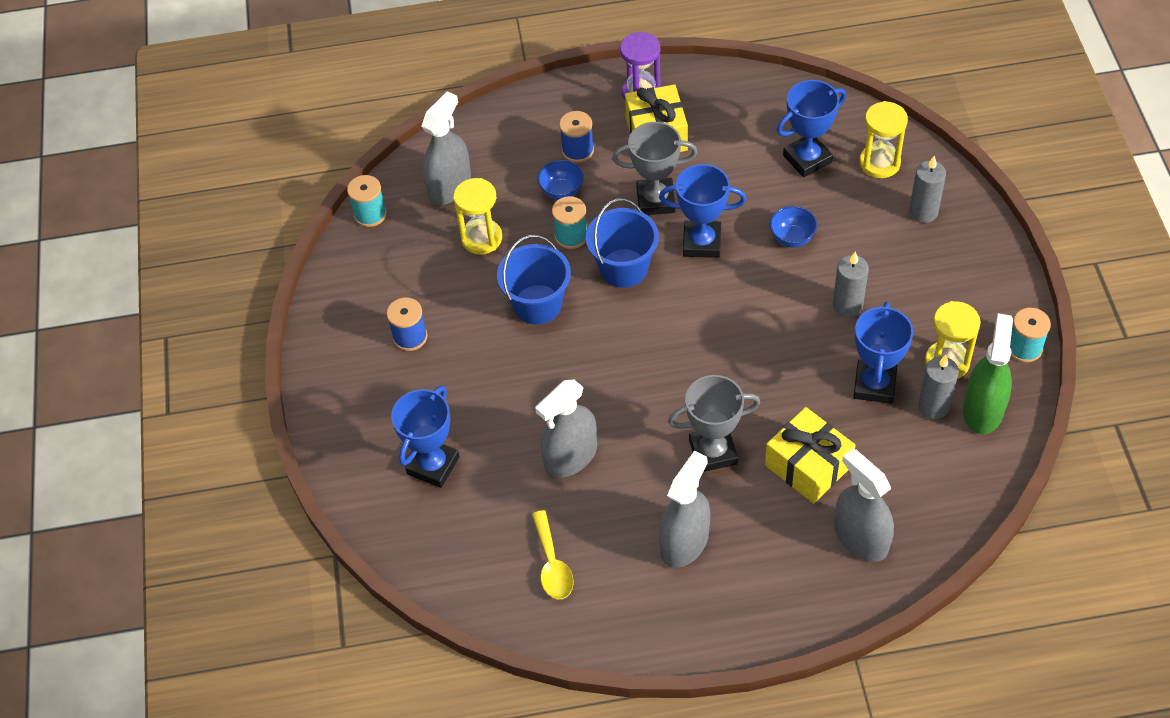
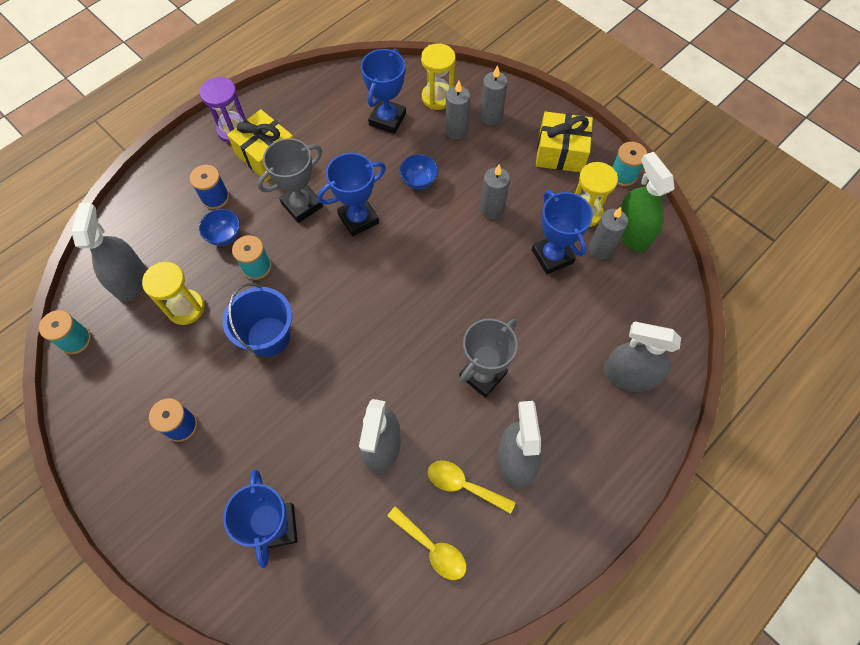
camera: 40 degrees left, 10 degrees up
(619, 532) = (463, 485): none -> yellow spoon
(623, 268) = (315, 270): blue bucket -> none
(808, 466) = (554, 343): yellow gift -> yellow gift (560, 152)
(872, 207) = (456, 130): none -> grey candle

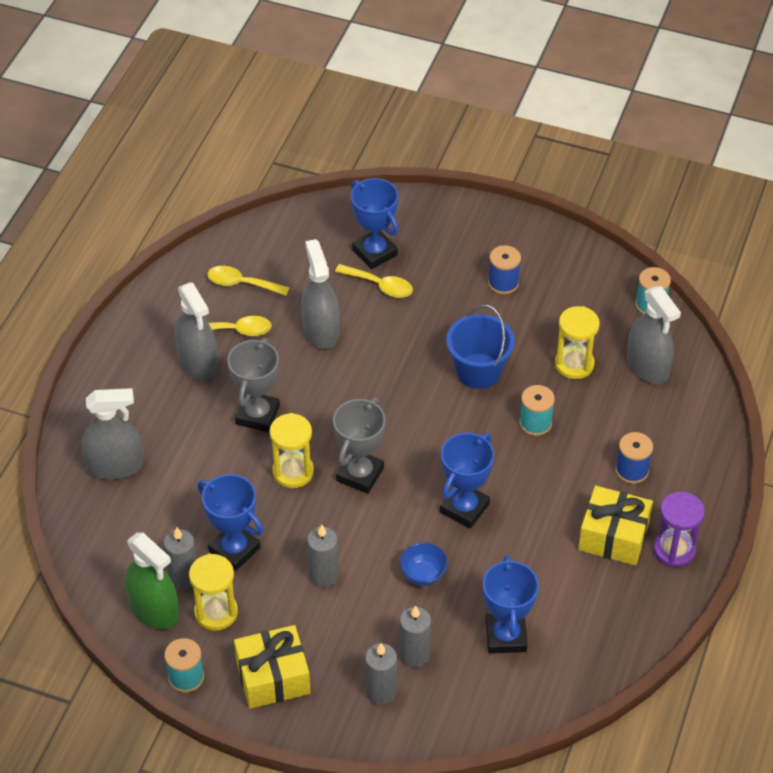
camera: 155 degrees right, 15 degrees down
(225, 236) = (590, 438): blue bowl -> none
(296, 478) = (380, 285): none -> yellow spoon
(302, 205) = (535, 499): grey trophy -> grey trophy (360, 474)
(437, 97) = (462, 691): yellow hourglass -> yellow hourglass (293, 472)

